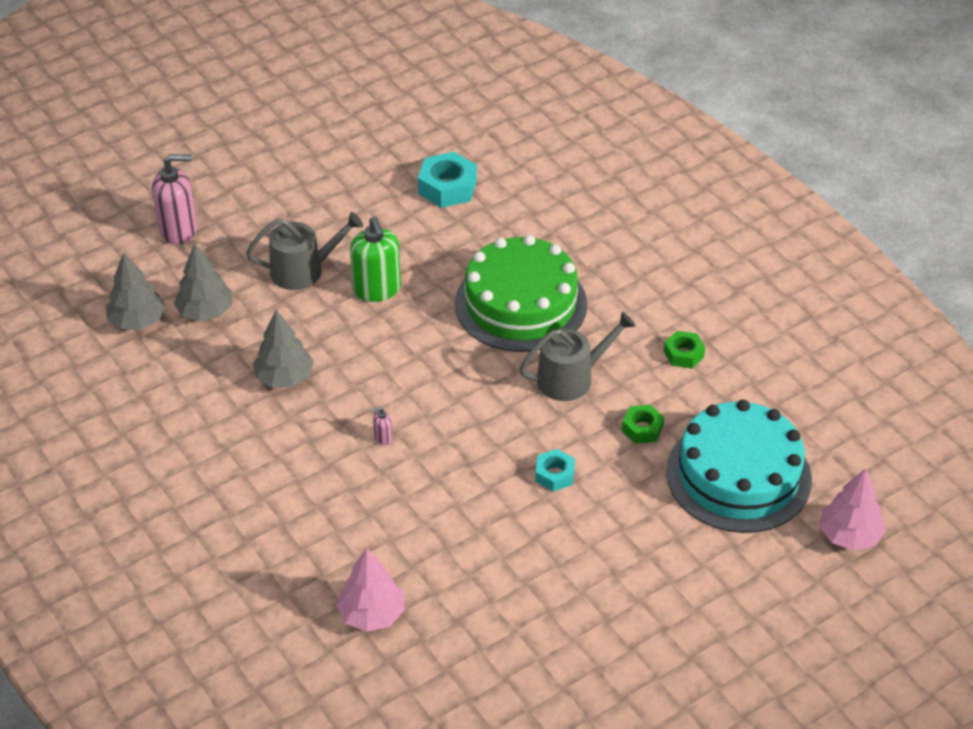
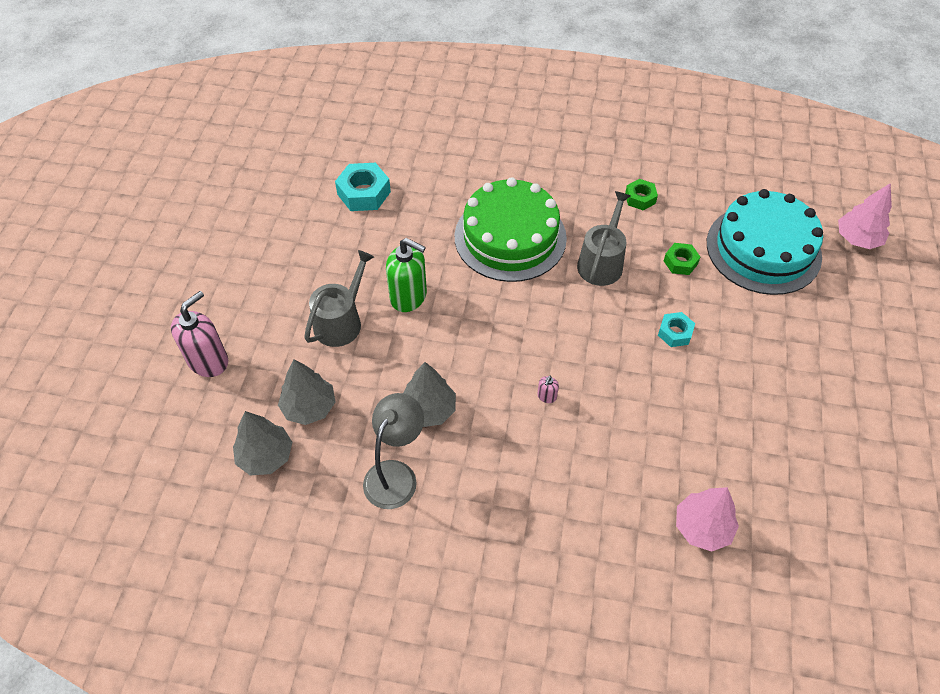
camera: 45 degrees left, 10 degrees up
(205, 401) = (396, 474): none -> grey lamp

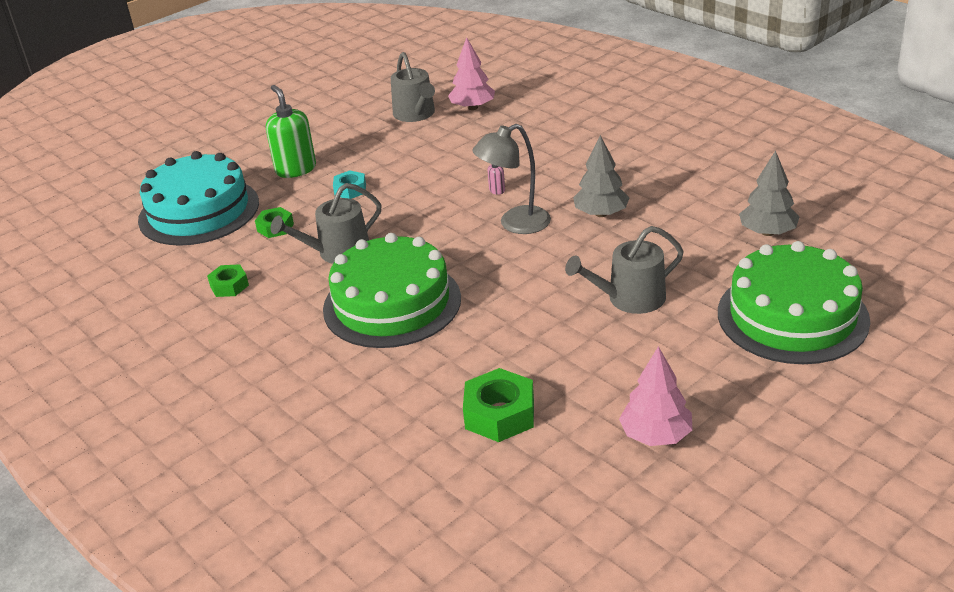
camera: 140 degrees left, 20 degrees down
(208, 361) = (792, 316): pink soap dispenser -> green cake
(309, 407) = (707, 249): grey tree -> none
(364, 193) = (499, 414): turquoise nut -> green nut
(396, 474) = (661, 189): grey lamp -> grey lamp (515, 224)
(409, 297) = (544, 293): green soap dispenser -> green soap dispenser (296, 169)
(748, 481) = (416, 114): none -> grey watering can
(857, 239) = (122, 191): pink tree -> pink tree (655, 435)

